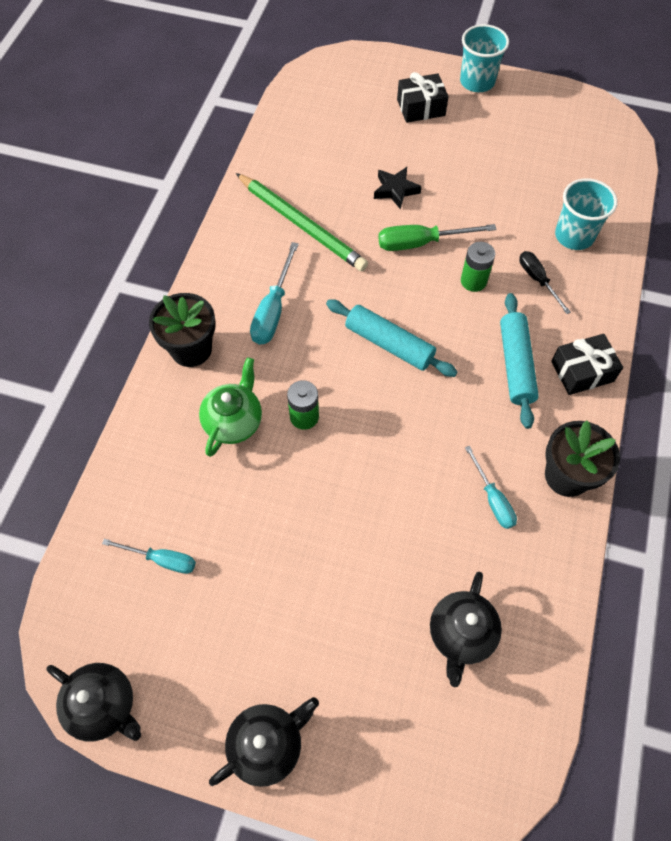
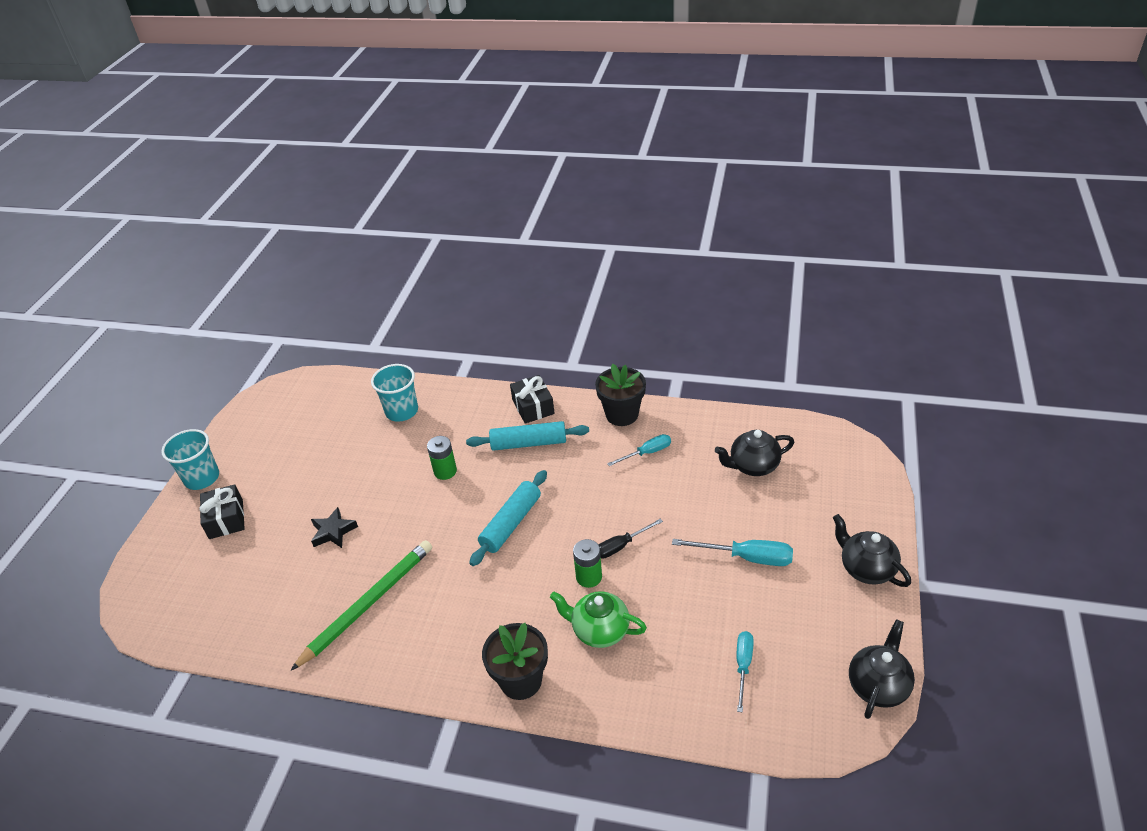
camera: 90 degrees left, 20 degrees down
(273, 310) = (473, 615): turquoise screwdriver -> turquoise screwdriver (746, 557)
(421, 243) = (400, 508): green screwdriver -> none
(461, 634) = (753, 466): black teapot -> black teapot turned 150 degrees clockwise
(537, 280) = (446, 432): black screwdriver -> black screwdriver (621, 546)

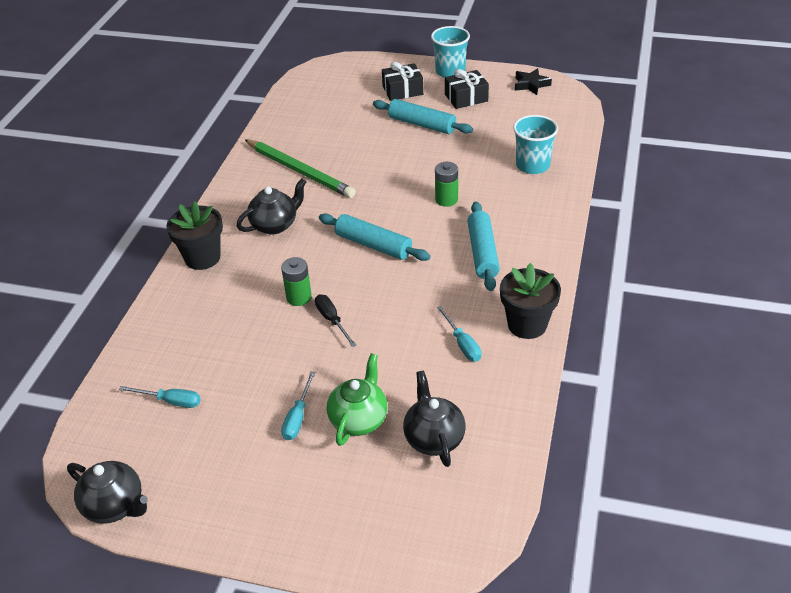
camera: 90 degrees right, 0 degrees up
(304, 497) = (422, 124): none -> turquoise rolling pin
(333, 532) = (380, 144): black star -> black star (531, 84)
(533, 407) = (540, 254): black gift -> black gift (466, 98)
(599, 630) = (237, 304): green teapot -> green teapot (359, 419)
(746, 557) = (297, 417): turquoise screwdriver -> turquoise screwdriver, size x0.67
(866, 568) = (260, 525): black teapot -> black teapot (275, 225)

